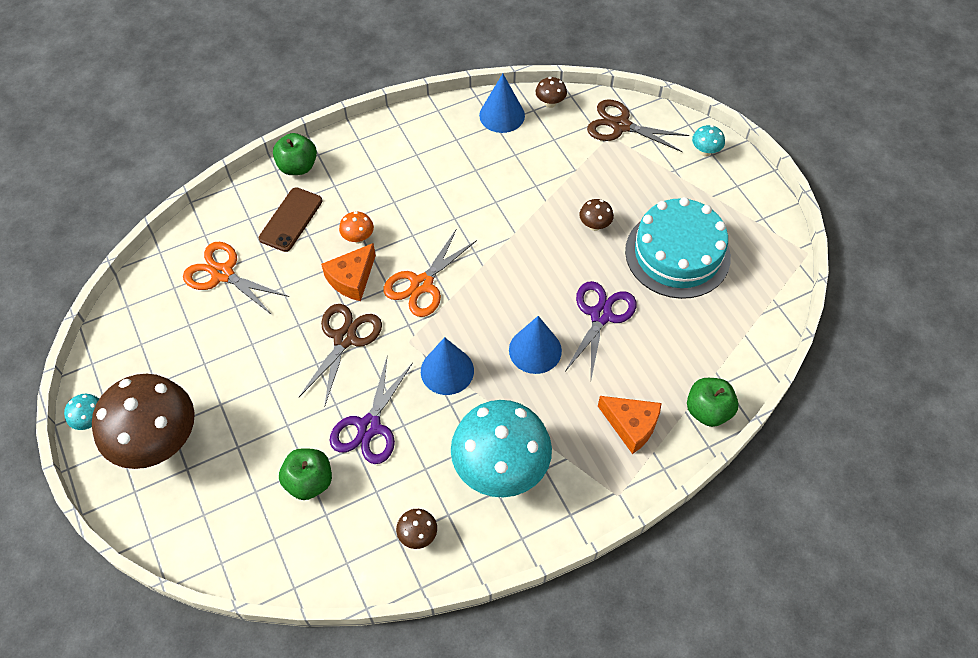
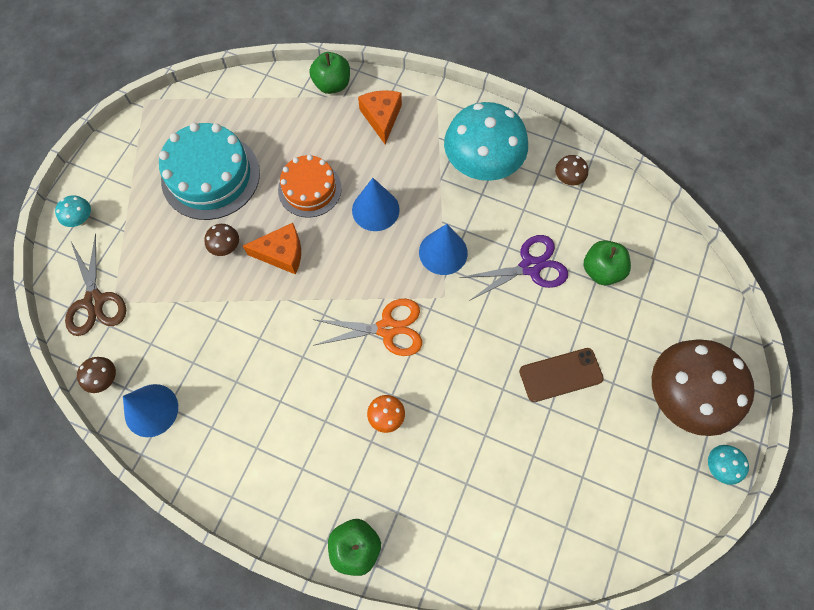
camera: 130 degrees left, 10 degrees up
(222, 274) = (517, 498): orange scissors -> none
(291, 219) = (416, 493): brown phone -> brown phone (560, 375)
(345, 338) = (482, 343): brown scissors -> none
(352, 279) = (428, 386): orange cheese -> orange cheese (282, 253)
(601, 315) = (309, 189): purple scissors -> orange cake

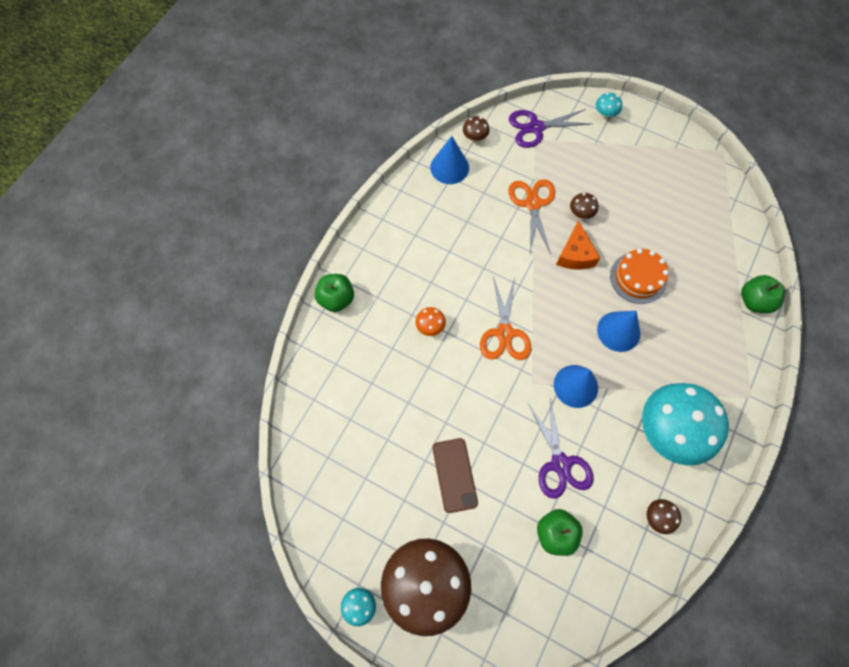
camera: 95 degrees right, 0 degrees up
(94, 301) = (536, 127): brown scissors -> purple scissors
(210, 176) = (648, 201): turquoise cake -> none
(211, 302) = (533, 203): none -> orange scissors
(381, 118) = (719, 343): orange cheese -> none

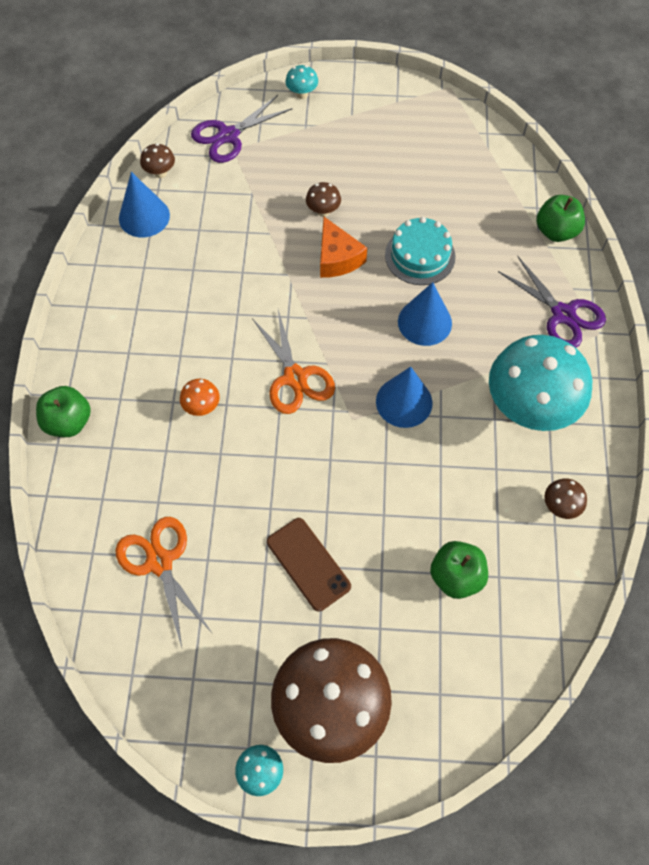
camera: 25 degrees left, 5 degrees down
(533, 203) = (263, 220): orange scissors -> orange scissors (159, 562)
(560, 463) = (426, 496): purple scissors -> purple scissors (563, 314)
(638, 278) = (420, 256): orange cake -> turquoise cake

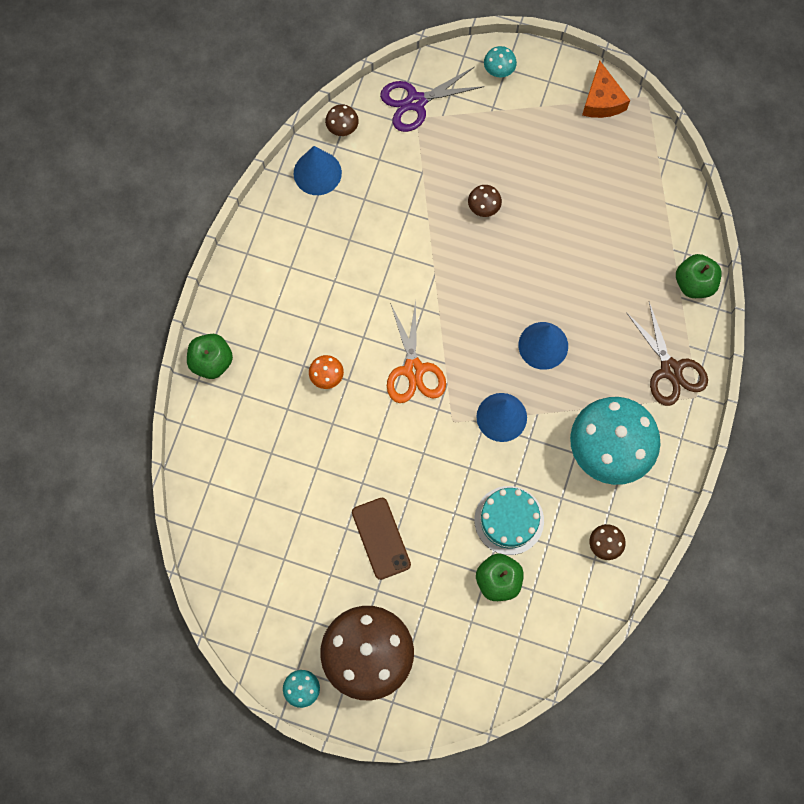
camera: 15 degrees right, 10 degrees up
(159, 562) = (261, 505): orange scissors -> none
(337, 258) = (483, 260): orange cheese -> orange cheese (602, 100)
(420, 256) = (559, 277): turquoise cake -> turquoise cake (509, 520)
(563, 314) = (670, 369): purple scissors -> brown scissors

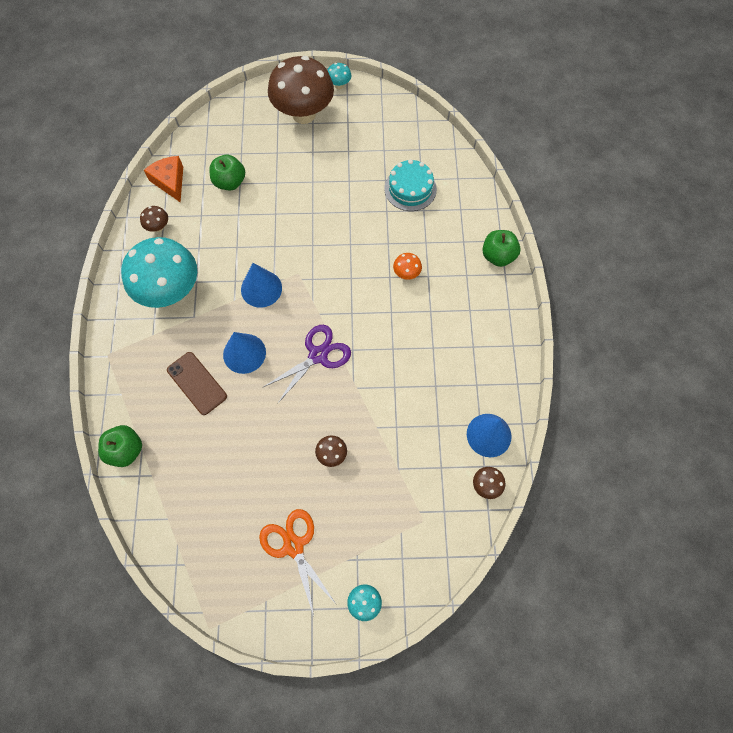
camera: 160 degrees right, 5 degrees down
(381, 538) = (322, 182): brown phone -> brown phone (197, 383)
(413, 369) = (342, 300): orange scissors -> orange scissors (293, 546)
(416, 102) = (431, 537): purple scissors -> purple scissors (318, 355)
(509, 520) = (234, 221): turquoise cake -> turquoise cake (410, 189)
(602, 100) = (253, 607): orange cheese -> orange cheese (170, 182)
(670, 369) = (133, 369): brown scissors -> none

